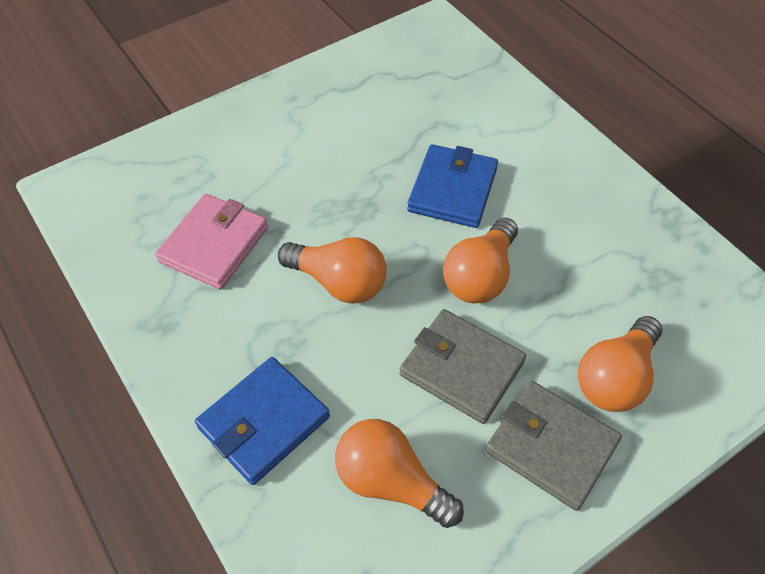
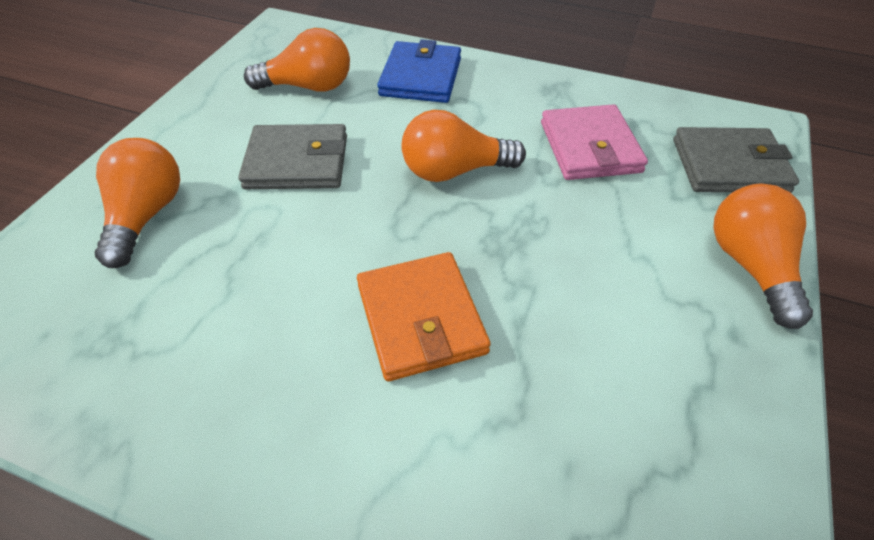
camera: 145 degrees right, 5 degrees down
(453, 190) = (420, 318): blue wallet -> orange wallet
(480, 276) = (324, 239): orange light bulb -> orange light bulb (750, 266)
(551, 446) = (195, 148): grey wallet -> grey wallet (729, 166)

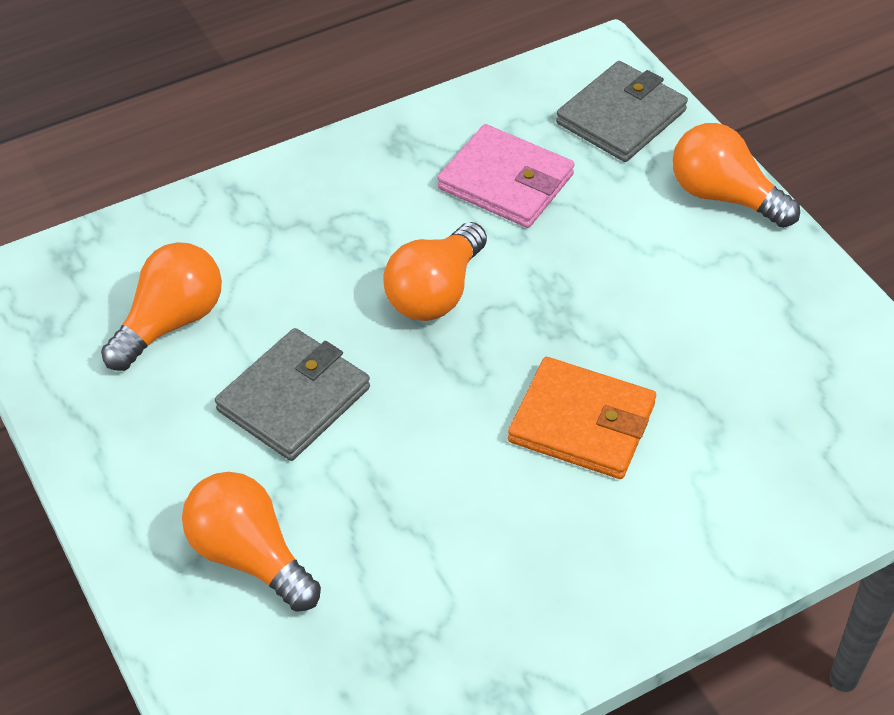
camera: 50 degrees left, 0 degrees up
(421, 77) = (262, 224): blue wallet -> none

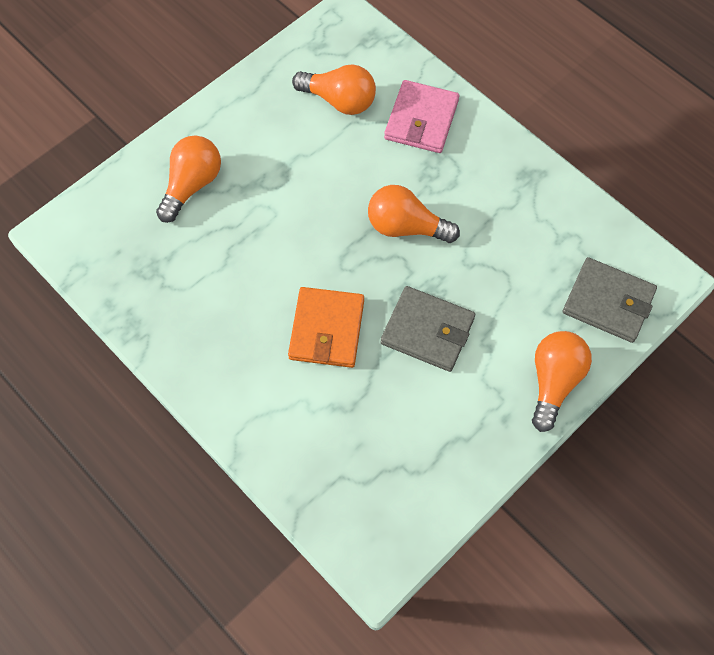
camera: 75 degrees right, 15 degrees up
(294, 399) = (302, 176): grey wallet -> grey wallet (427, 331)
(505, 182) = (516, 244): pink wallet -> pink wallet (421, 120)

